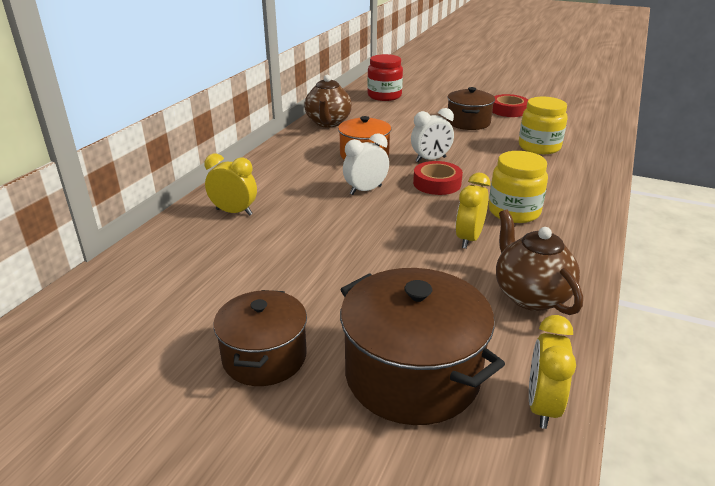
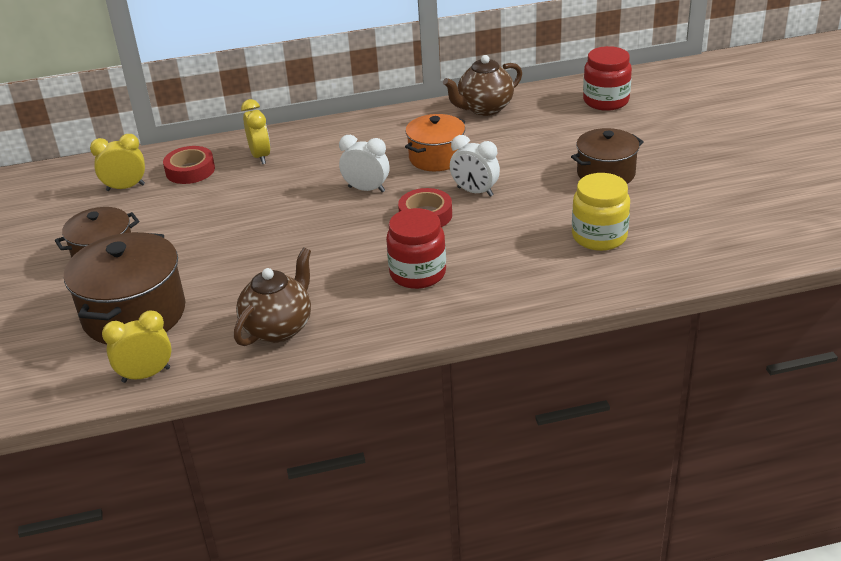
camera: 55 degrees right, 5 degrees up
(469, 239) = (338, 269): yellow clock -> yellow clock (125, 187)
(508, 110) = (686, 182): red tape -> red tape (190, 170)
(514, 212) = (418, 273): yellow jar -> red jar

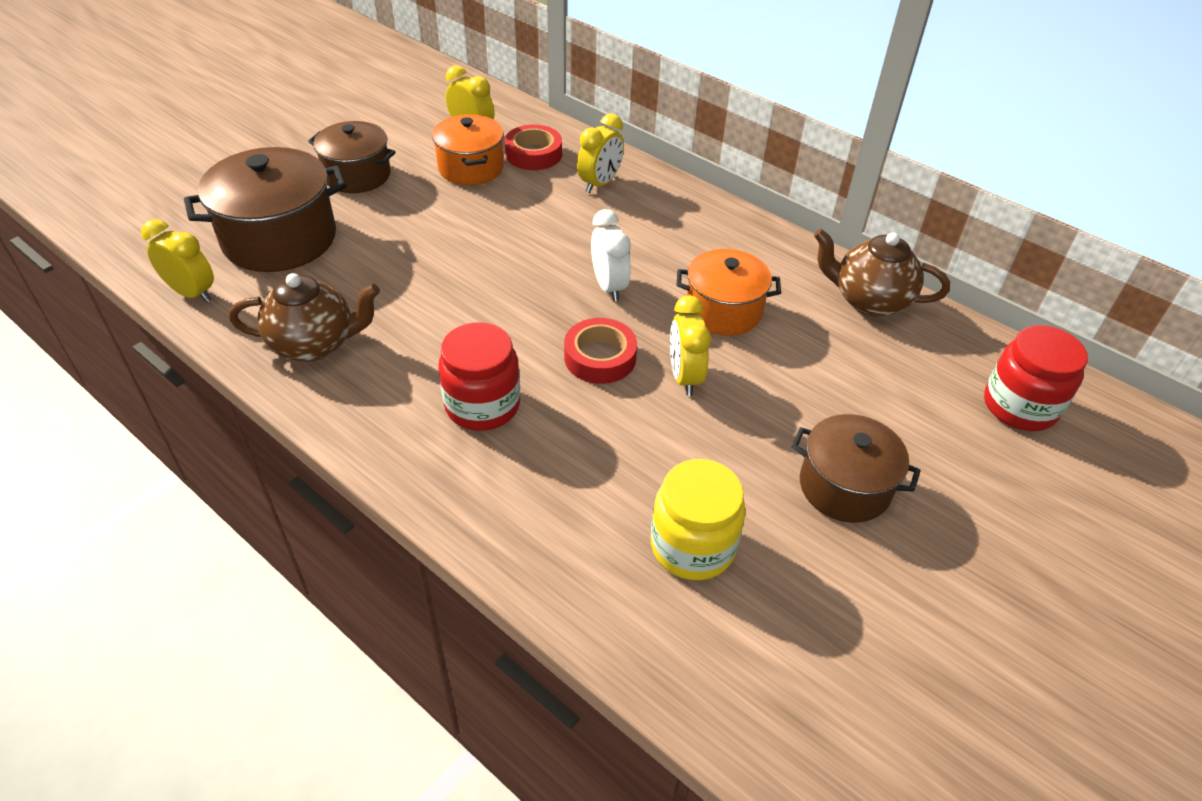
camera: 50 degrees right, 10 degrees up
(168, 202) = (471, 168): none -> orange pot
(475, 192) = (684, 377): white clock -> yellow clock

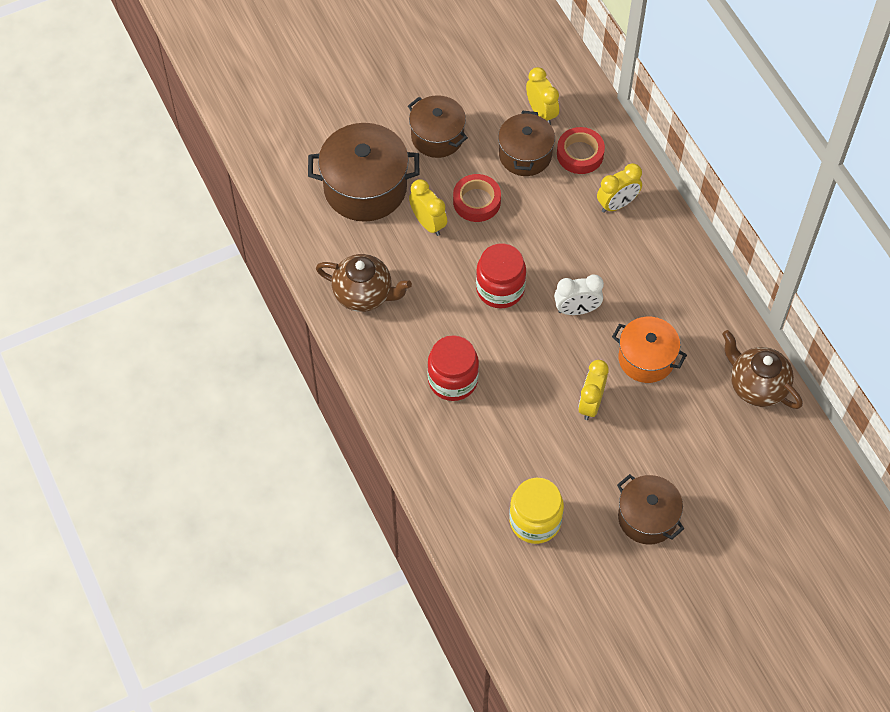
camera: 25 degrees right, 15 degrees up
(192, 293) = (297, 222): yellow clock -> yellow clock (428, 223)
(471, 168) = (525, 155): orange pot -> brown pot
(600, 357) = (542, 369): red tape -> red tape (476, 201)
(609, 286) = (576, 310): white clock -> white clock turned 75 degrees clockwise
(1019, 406) = (801, 505): red jar -> red jar (500, 289)

